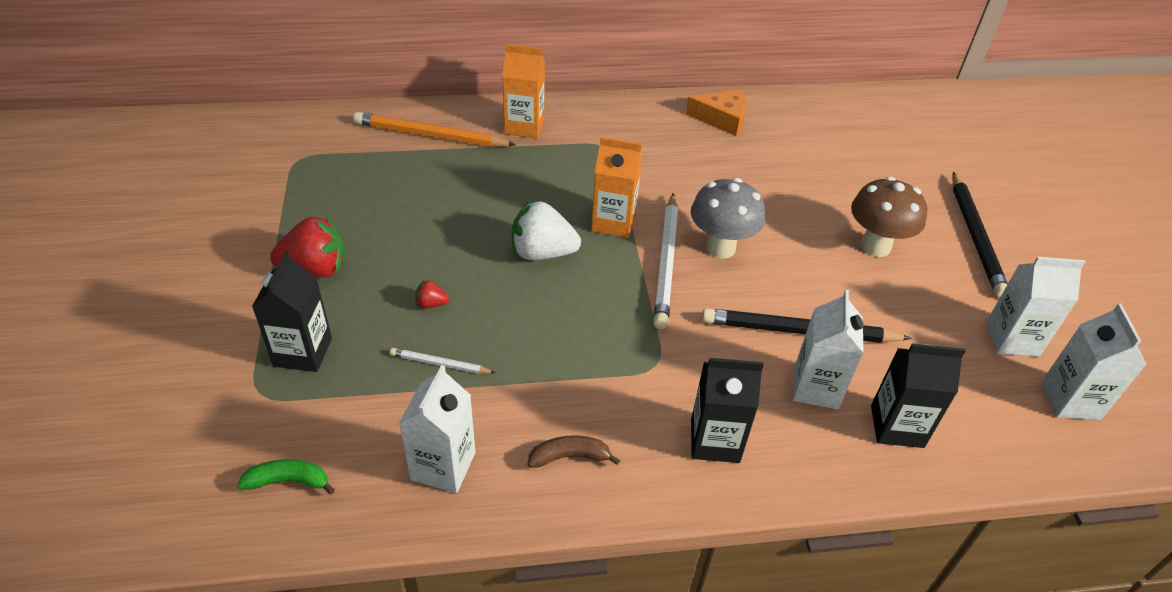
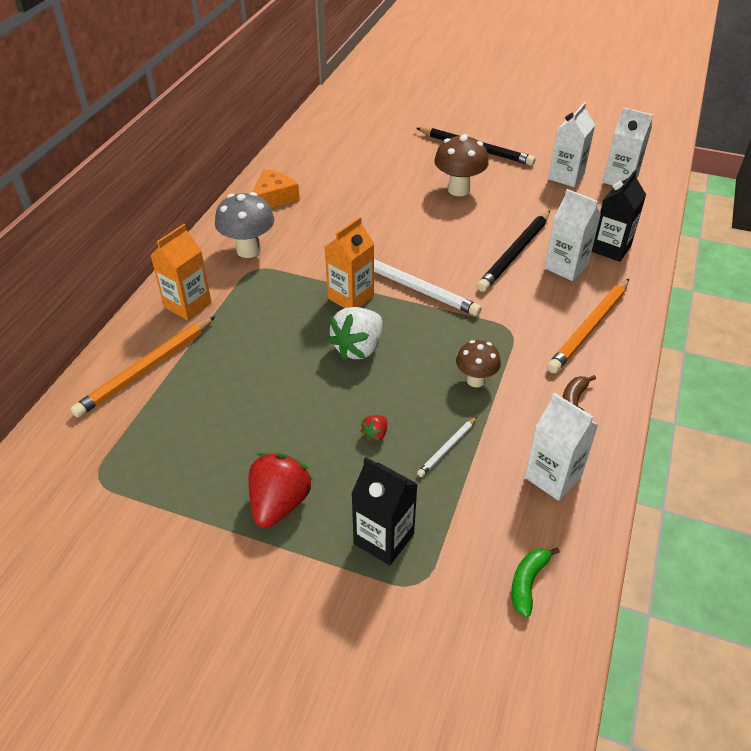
camera: 60 degrees left, 0 degrees up
(553, 358) = (475, 380): none -> brown mushroom
(715, 441) = (589, 328): black carton -> orange pencil
(720, 248) = (415, 255): grey mushroom -> grey mushroom (248, 250)

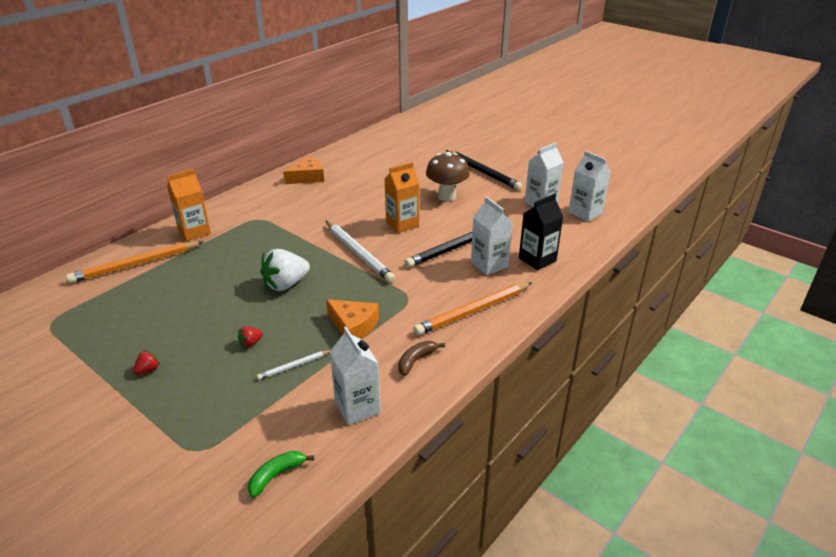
camera: 20 degrees right, 10 degrees down
(248, 250) = (263, 206): grey mushroom -> none
(279, 504) = (148, 370): red strawberry -> red strawberry, size x0.45
(350, 297) = (308, 250): orange carton -> orange carton (402, 224)
(383, 539) = (198, 413): black carton -> none
(475, 380) = (353, 326): brown mushroom -> orange cheese

